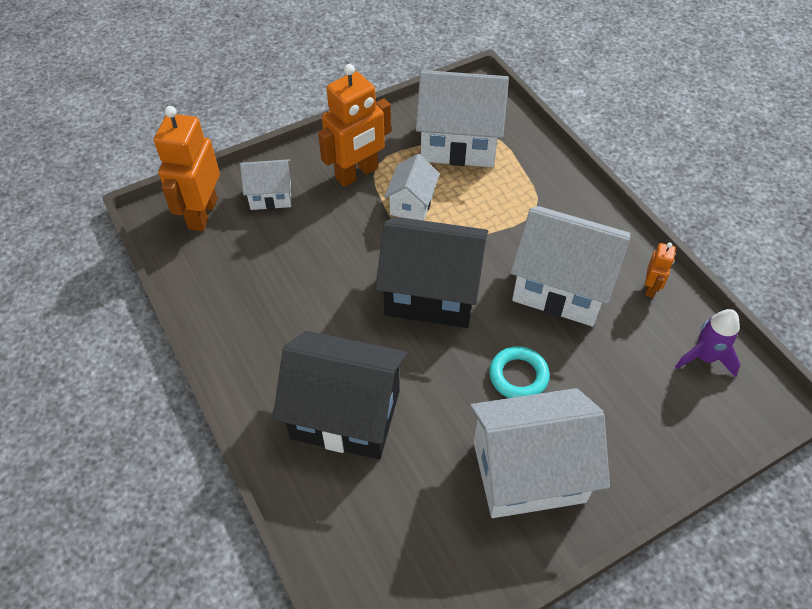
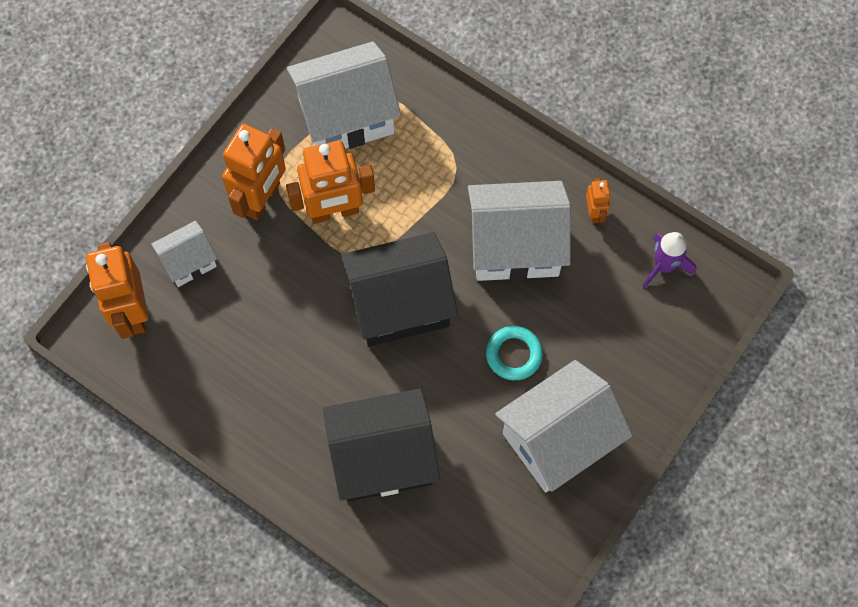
camera: 25 degrees left, 15 degrees up
(412, 204) = (334, 212): white house -> orange robot

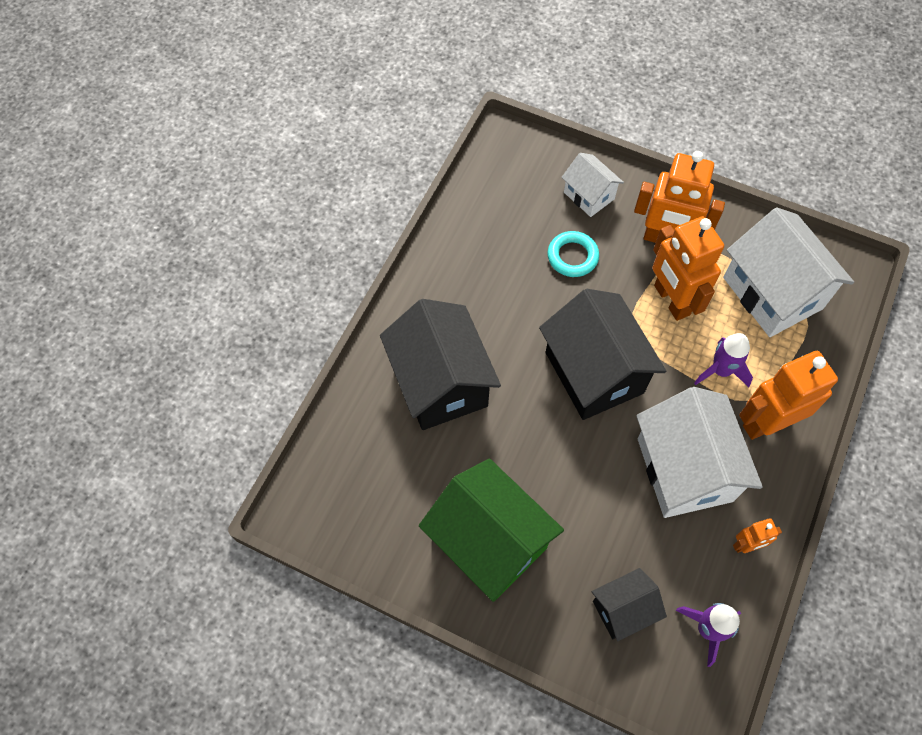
camera: 80 degrees right, 5 degrees down
(132, 312) = (532, 164): orange robot -> orange robot (766, 422)
(421, 187) = (721, 371): none -> purple rocket
(514, 354) = (568, 486): turquoise ring -> turquoise ring (572, 256)
(558, 439) = (489, 542): white house -> green house
(637, 332) = (623, 609): none -> black house

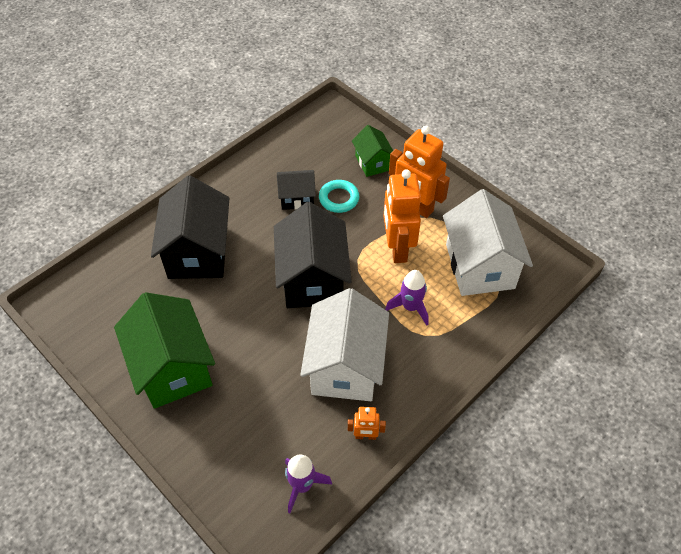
camera: 20 degrees right, 10 degrees down
(589, 195) = (372, 163): white house -> green house
(623, 609) = (245, 448): black house -> black house (297, 198)
(766, 422) = (427, 354): orange robot -> none

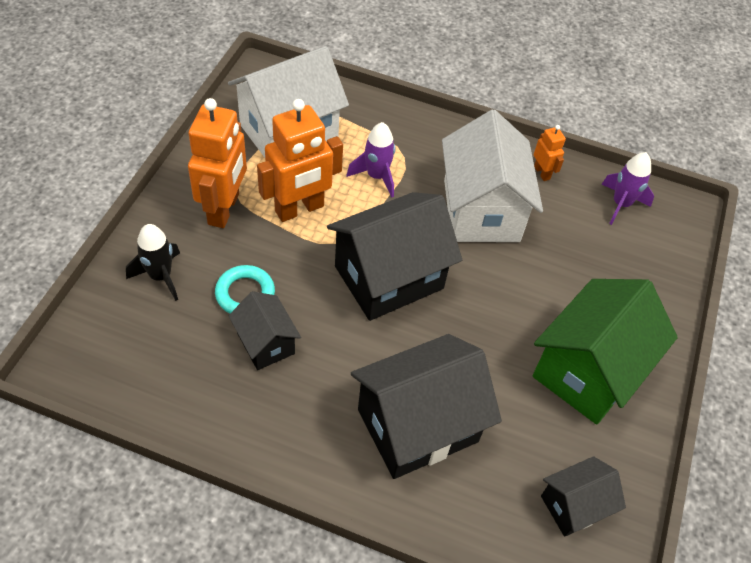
camera: 120 degrees left, 0 degrees up
(97, 310) = (574, 506): none -> black house
(345, 366) = (481, 210): white house -> white house turned 75 degrees counterclockwise
(372, 163) = (160, 276): green house -> black rocket

